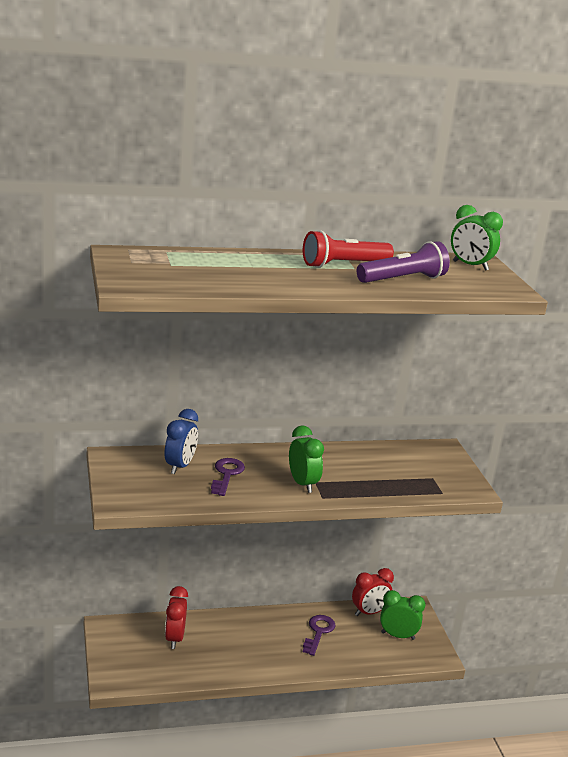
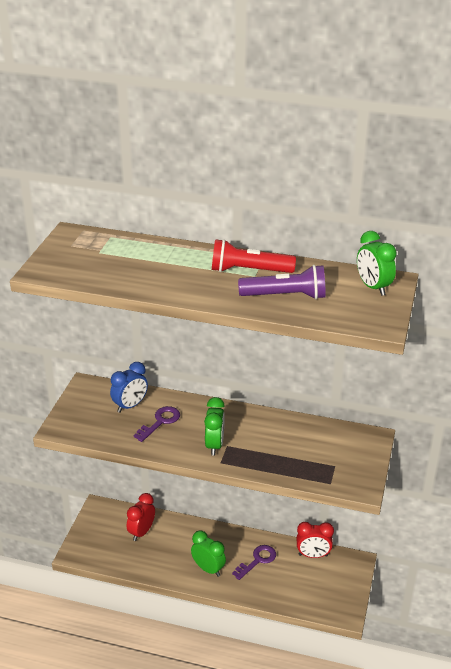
camera: 30 degrees right, 10 degrees up
(398, 636) = (323, 584): green clock -> green clock (208, 569)

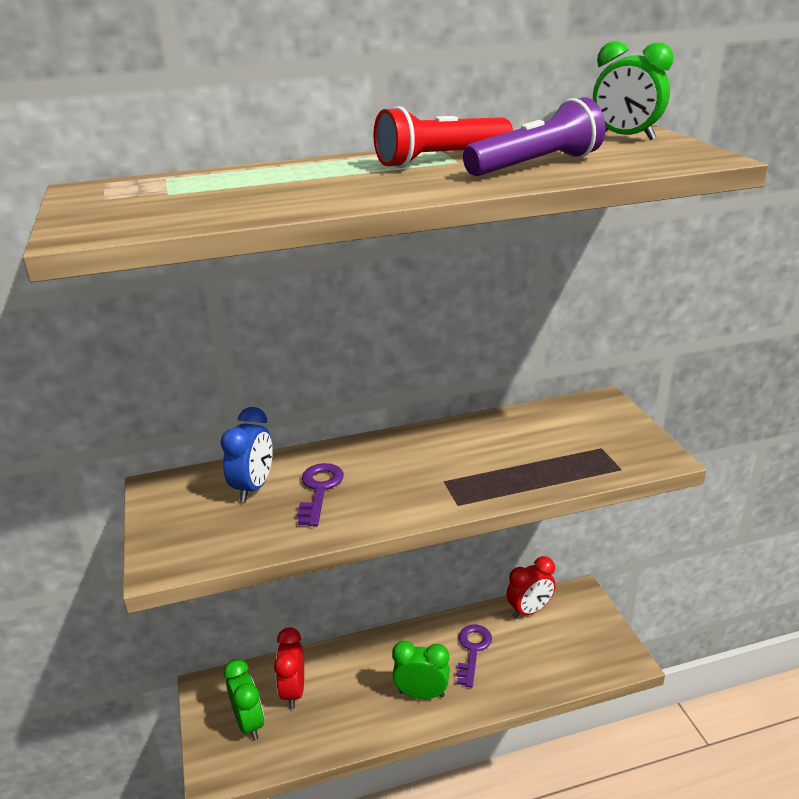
camera: 30 degrees left, 5 degrees down
(214, 445) = (426, 487): green clock -> green clock (249, 723)

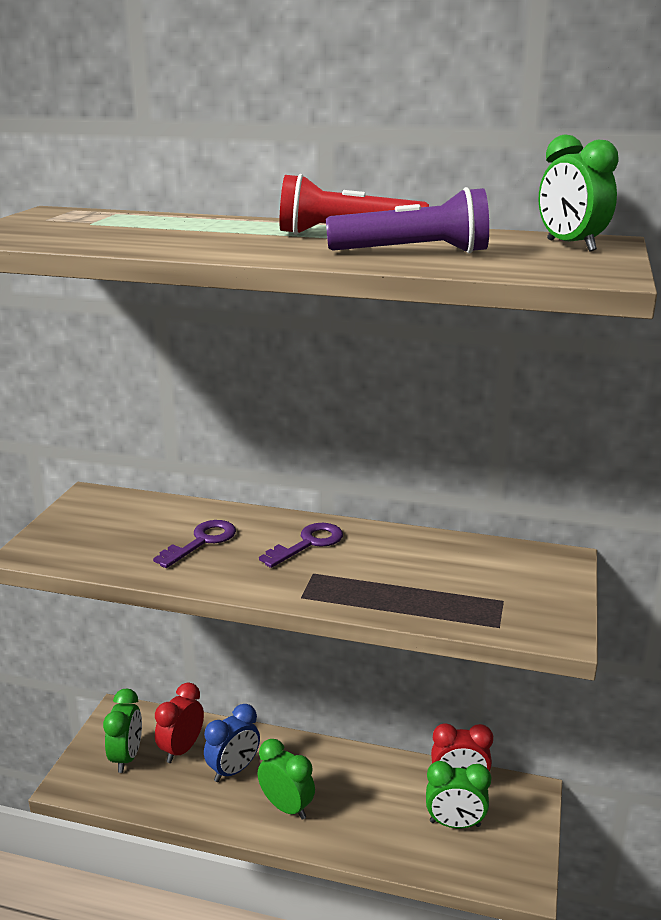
camera: 30 degrees right, 5 degrees down
(253, 487) = (155, 521): blue clock -> blue clock (233, 770)
(472, 650) = (368, 792): purple key -> purple key (308, 543)
(551, 642) = (455, 823): none -> green clock

